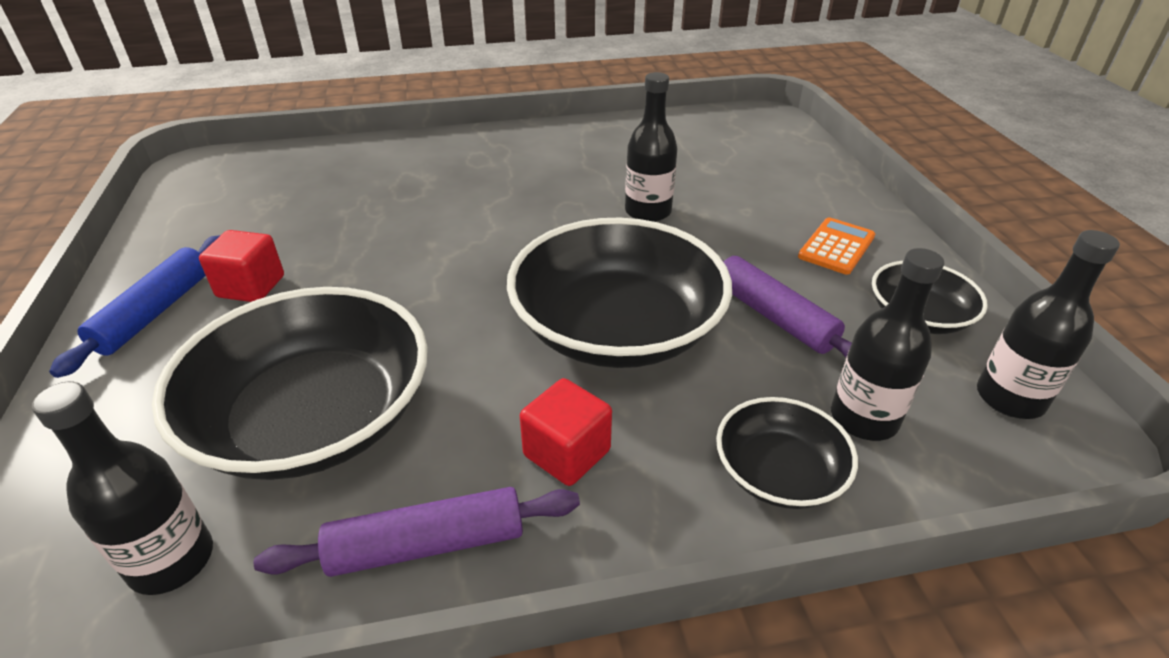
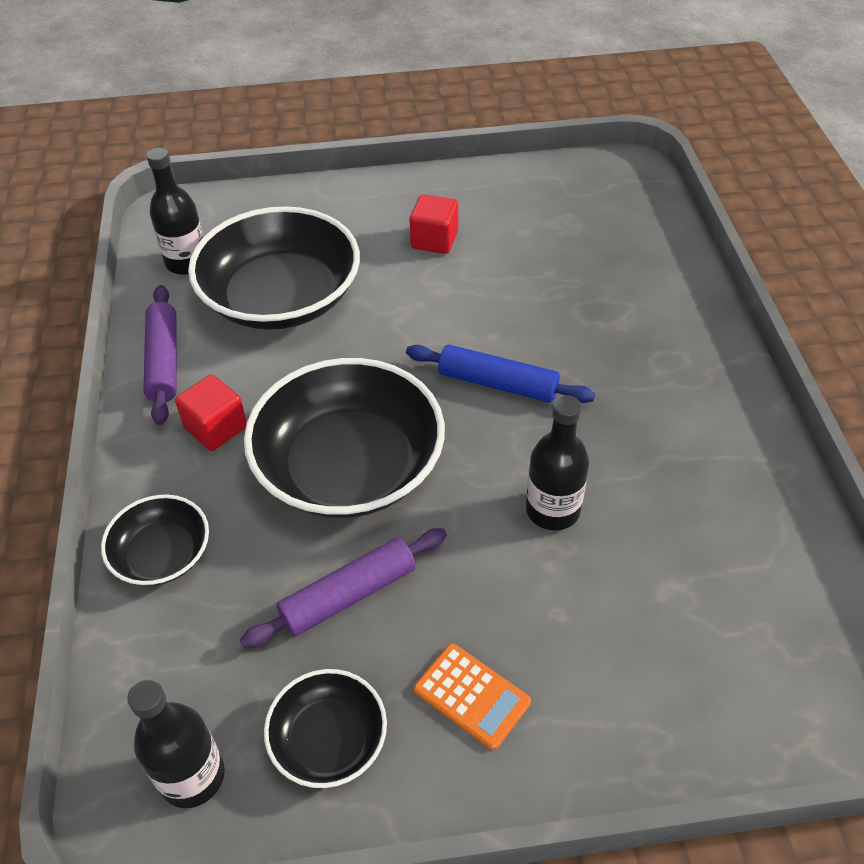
camera: 95 degrees right, 10 degrees up
(155, 312) = (407, 201): blue rolling pin -> blue rolling pin (498, 383)
(863, 418) = (199, 633): black bottle -> none

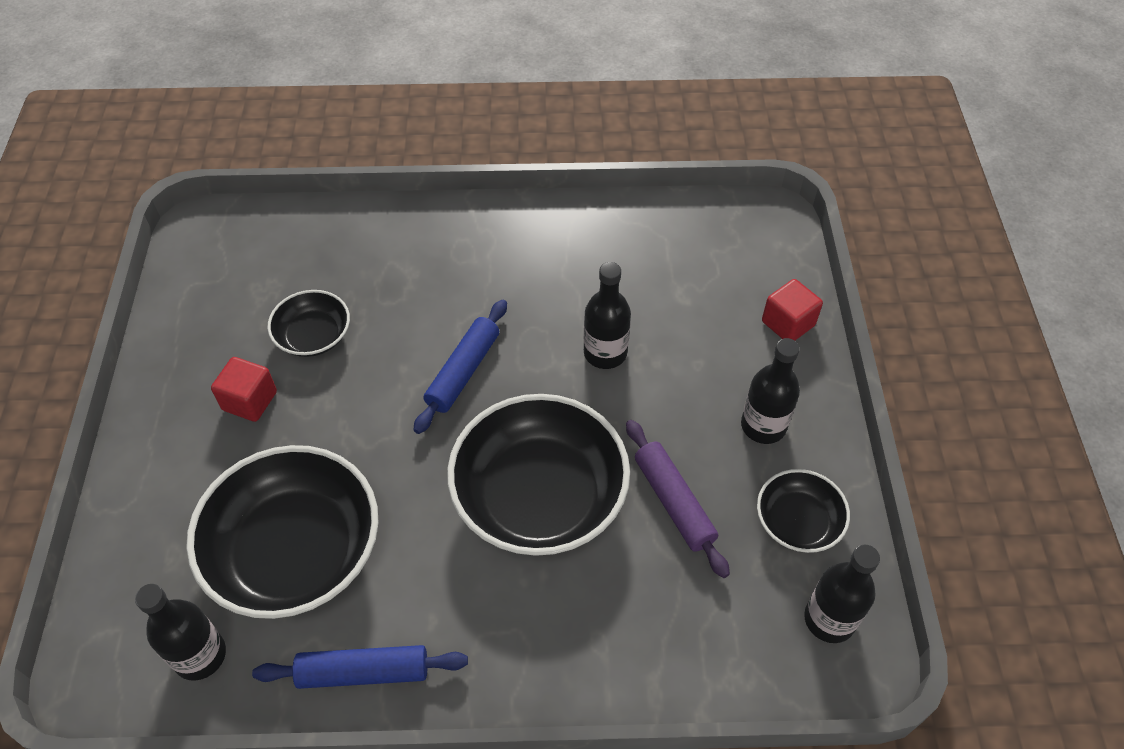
camera: 85 degrees left, 5 degrees up
(162, 554) = (620, 656): black bowl -> black bowl (313, 336)
(163, 361) = (363, 672): purple rolling pin -> blue rolling pin
(216, 428) = (472, 613): red cube -> red cube (788, 323)
(471, 696) = (763, 426): orange calculator -> black bottle

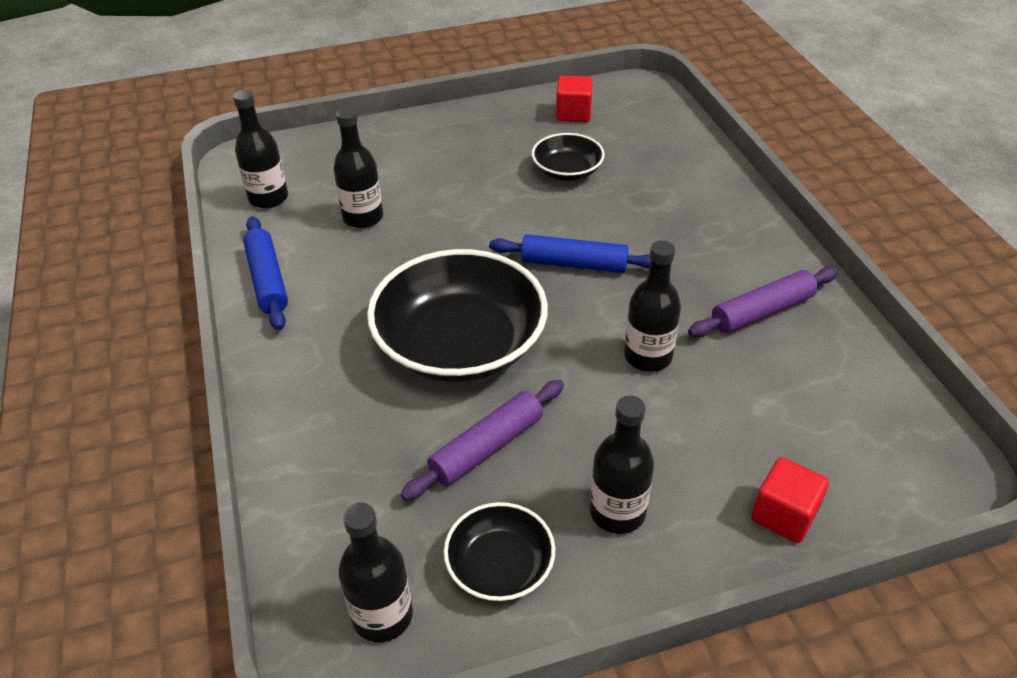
camera: 75 degrees right, 10 degrees down
(250, 401) = (488, 158): red cube -> red cube (573, 114)
(295, 550) = (363, 217): black bowl -> black bottle
(580, 257) = (762, 311): none -> purple rolling pin

